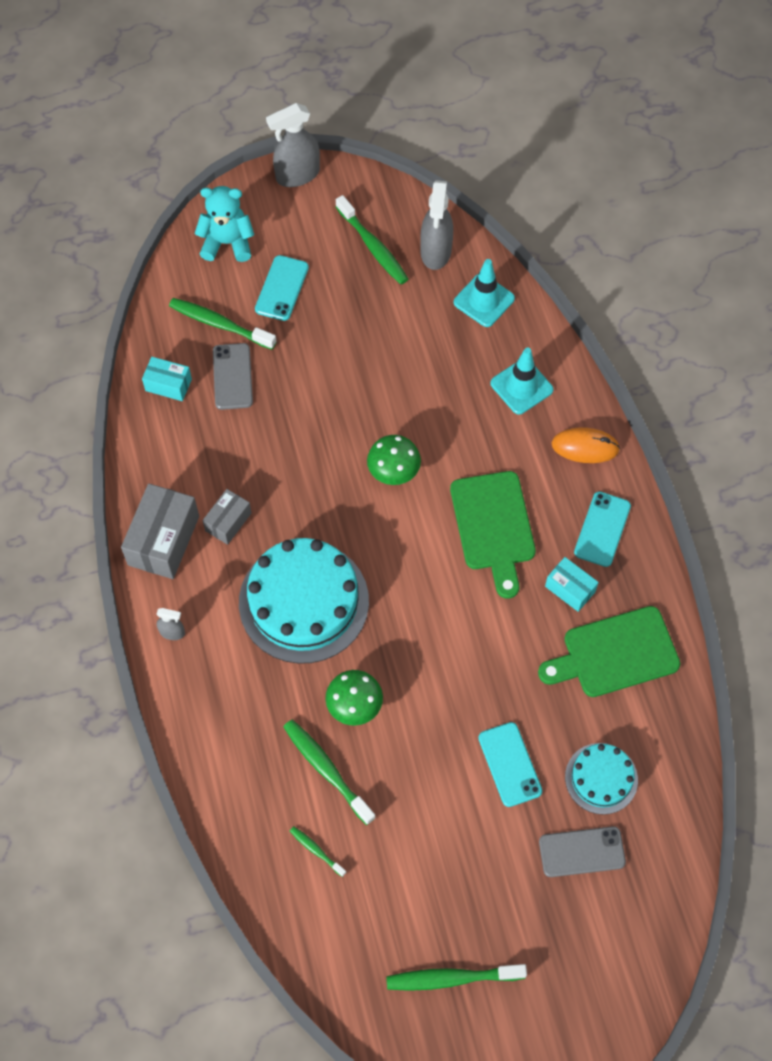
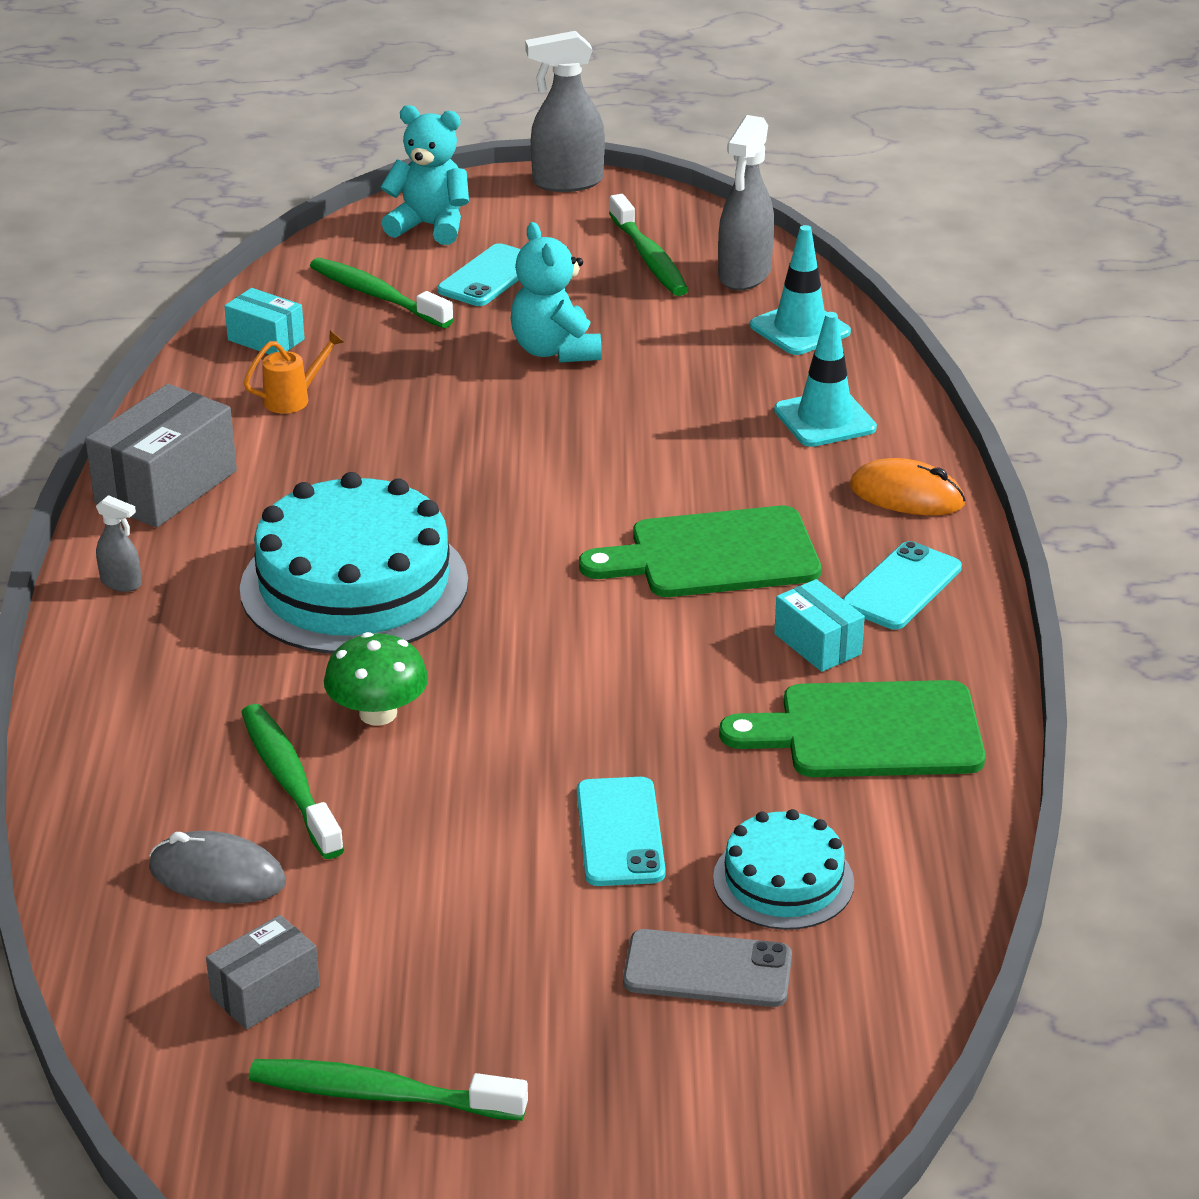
camera: 15 degrees right, 30 degrees down
(207, 439) = (294, 399): none -> orange watering can
(228, 522) = (279, 484): grey box -> grey box (265, 992)
(232, 376) = (368, 346): grey phone -> none
(316, 850) = (217, 875): green toothbrush -> grey mouse
(346, 356) = (555, 351): none -> turquoise teddy bear
(393, 470) = (574, 472): green mushroom -> none
(493, 526) = (714, 555): green cutting board -> green cutting board turned 75 degrees clockwise

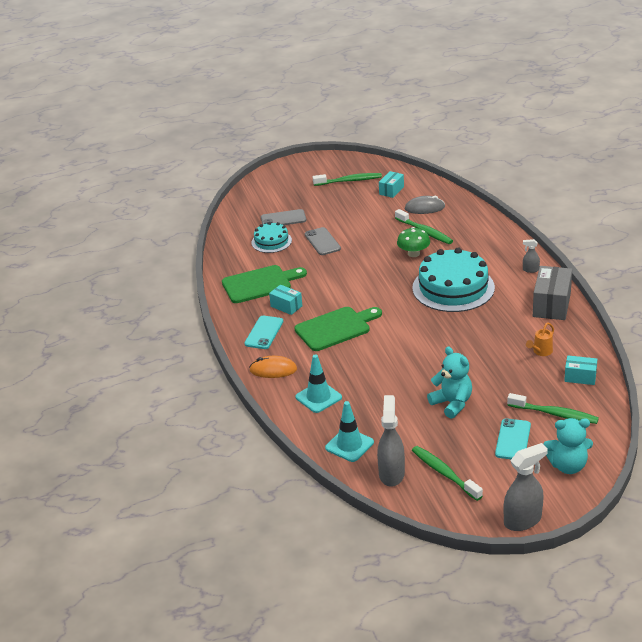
camera: 165 degrees right, 0 degrees up
(265, 992) = (391, 190): grey box -> turquoise box
(620, 832) = (322, 242): turquoise phone -> grey phone

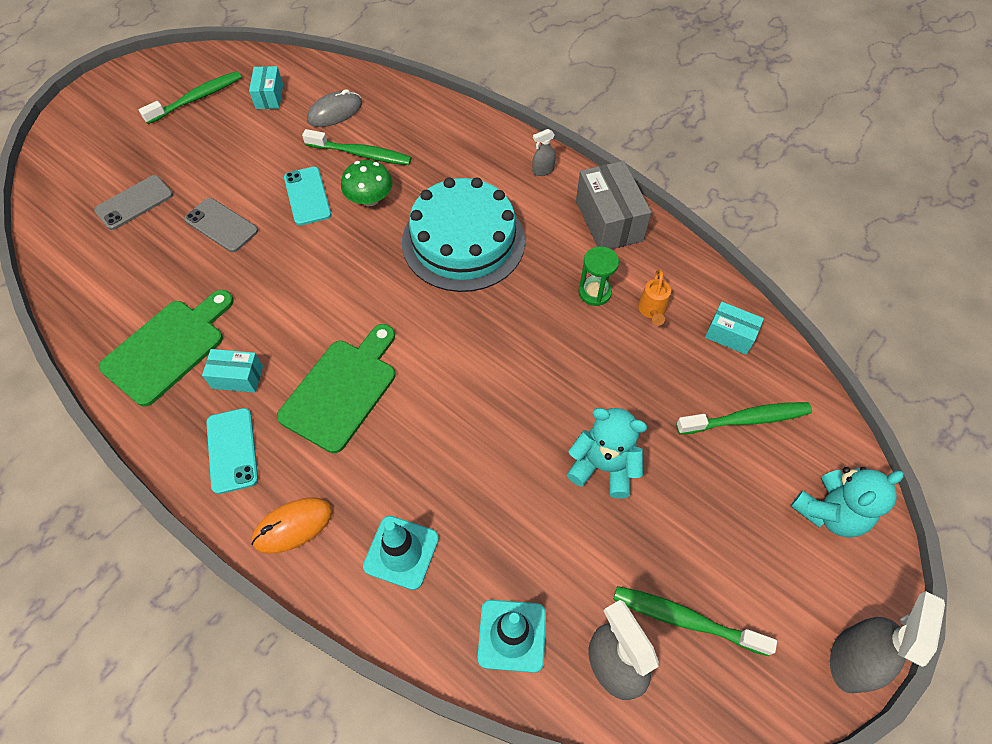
camera: 35 degrees left, 25 degrees up
(271, 241) = (139, 254): turquoise cake -> none
(513, 333) = (594, 292): none -> green hourglass
(513, 440) = (729, 497): turquoise phone -> turquoise phone (307, 196)
(580, 377) = (730, 335): turquoise box -> turquoise box turned 45 degrees clockwise

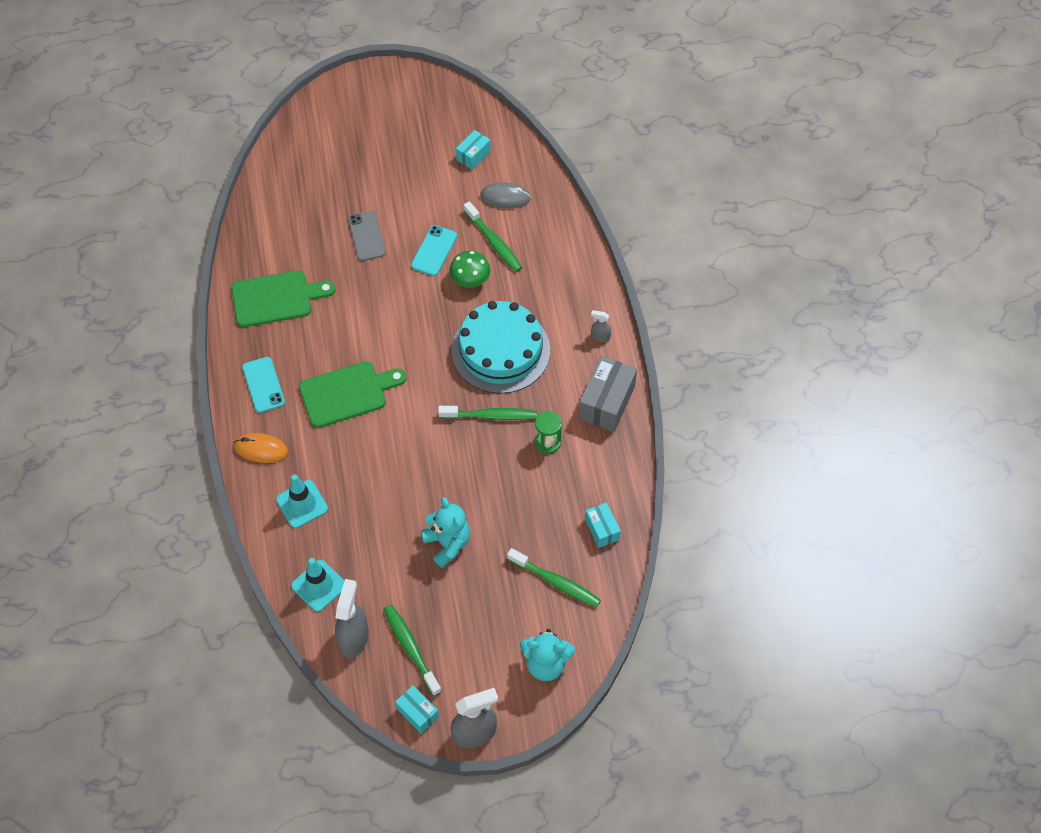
camera: 40 degrees right, 0 degrees up
(134, 203) = (329, 184): grey phone -> none
(197, 98) = (426, 126): green toothbrush -> green toothbrush (491, 416)
(232, 450) = (263, 385): turquoise phone -> turquoise phone turned 45 degrees counterclockwise
(237, 377) = (298, 344): turquoise box -> turquoise box (417, 713)
(652, 311) = (570, 479): orange watering can -> none

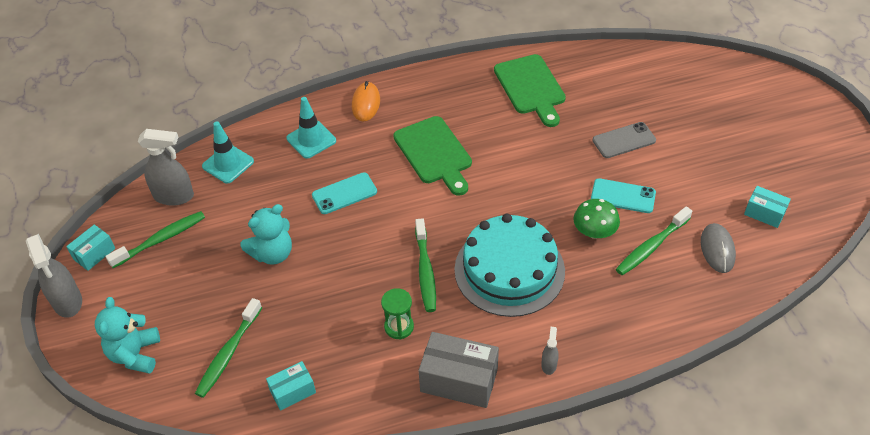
camera: 85 degrees right, 10 degrees down
(263, 385) = (434, 94): turquoise phone -> turquoise phone (344, 193)

